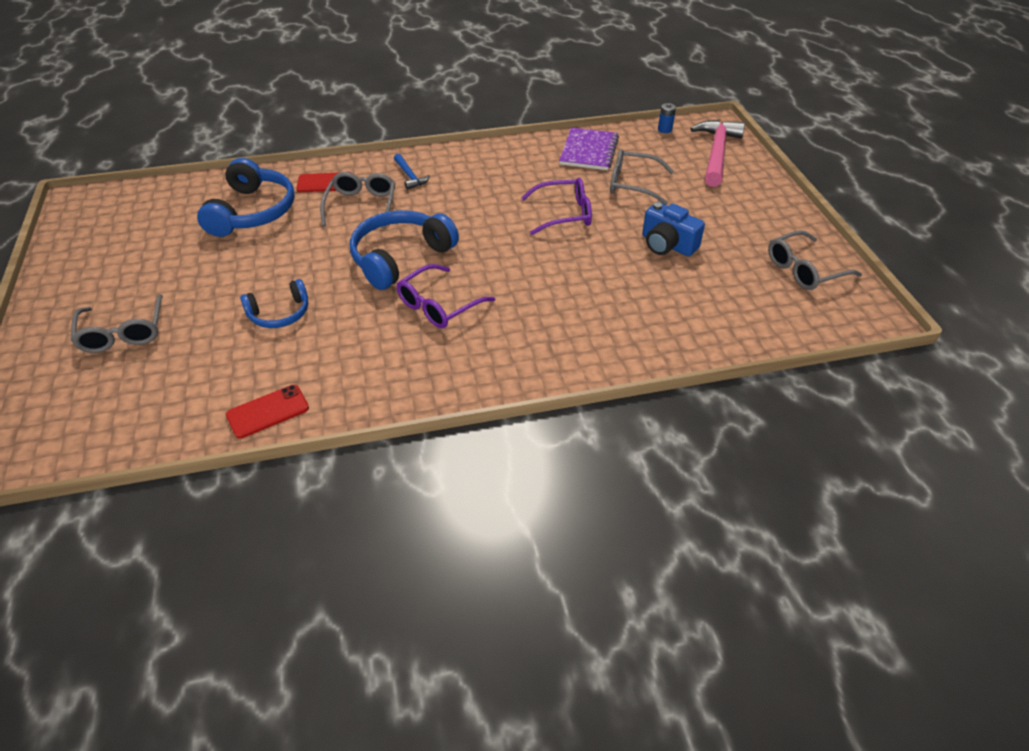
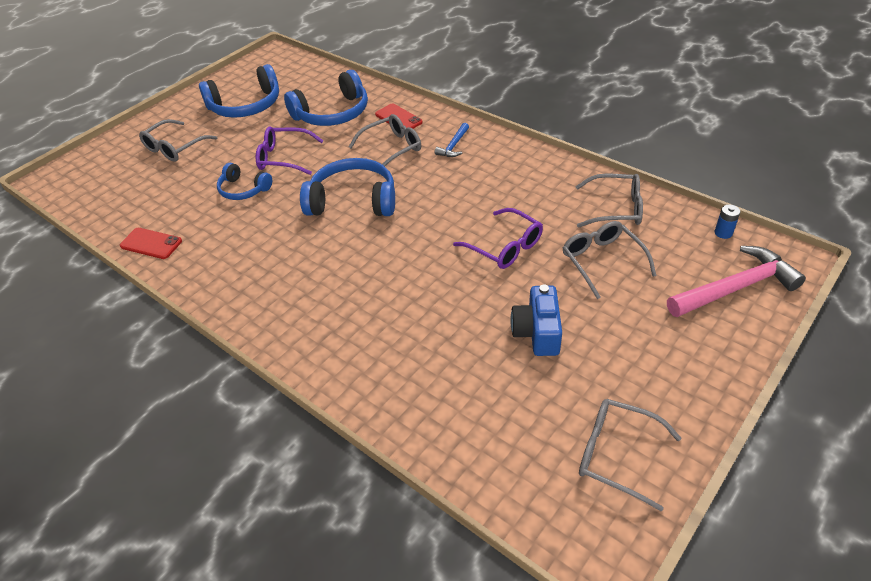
camera: 55 degrees right, 0 degrees up
(138, 255) = (246, 106): none -> blue headphones
(438, 306) = (318, 250): purple glasses -> purple glasses (283, 158)
(589, 151) = (616, 208): purple notebook -> grey glasses

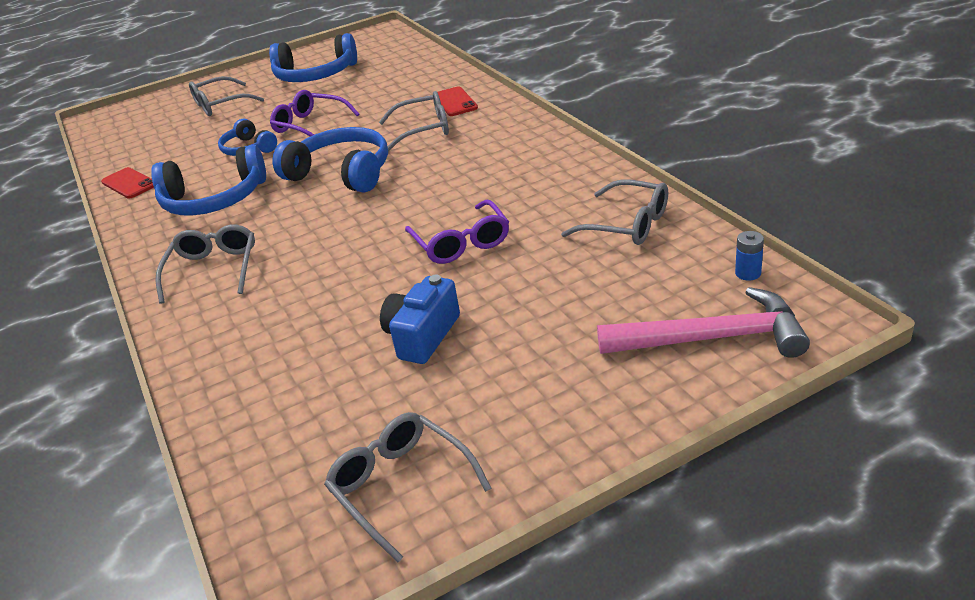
camera: 25 degrees right, 10 degrees down
(333, 113) = (392, 90): blue headphones -> blue headphones (214, 200)
(454, 145) = (492, 135): blue hammer -> none
(602, 261) = (562, 277): grey glasses -> grey glasses (213, 269)

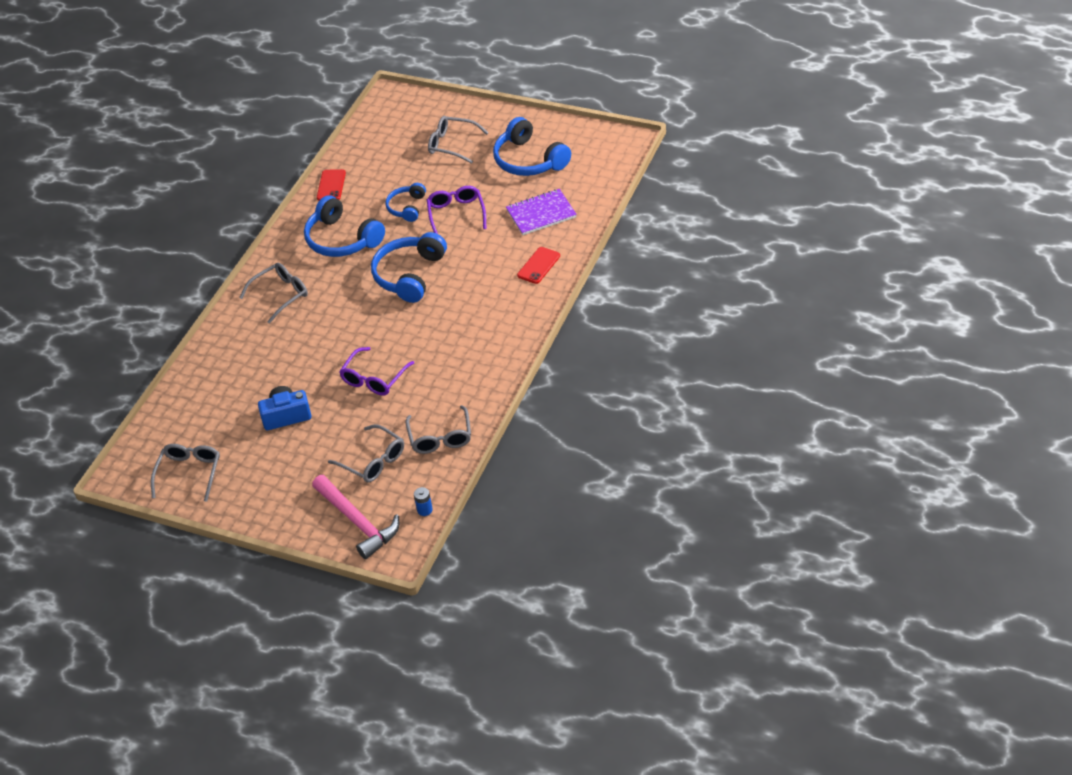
camera: 50 degrees right, 10 degrees up
(342, 173) = (409, 275): blue headphones -> blue headphones turned 150 degrees counterclockwise
(391, 85) = (541, 214): none -> purple notebook
(424, 129) = (490, 276): grey glasses -> grey glasses (373, 461)

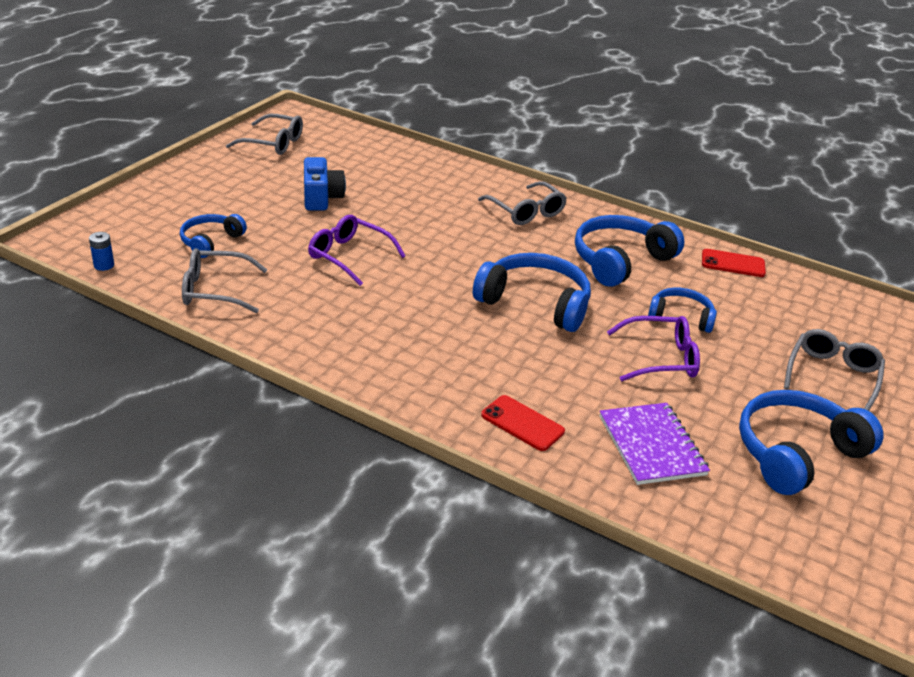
camera: 90 degrees right, 10 degrees down
(357, 522) = (125, 222): pink hammer -> none
(373, 461) = (210, 241): grey glasses -> blue headphones

